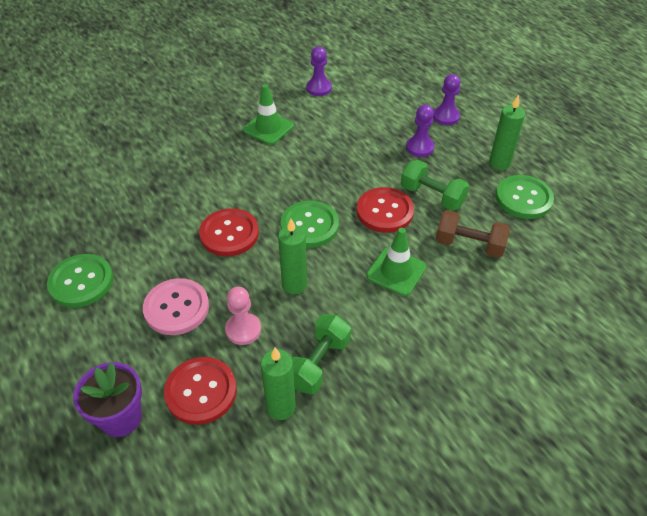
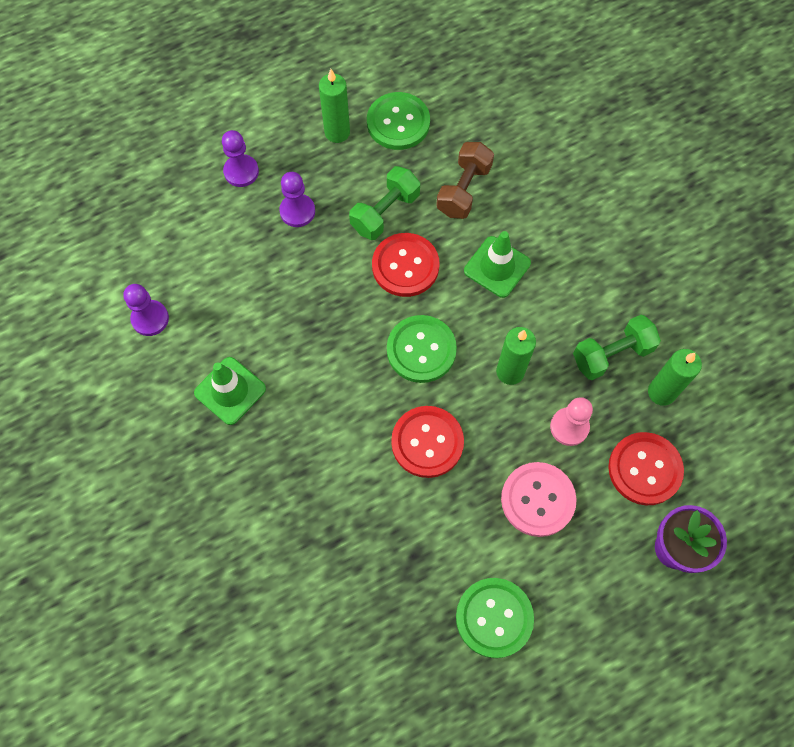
camera: 85 degrees left, 20 degrees up
(318, 363) = (612, 354): green dumbbell -> green dumbbell turned 60 degrees counterclockwise

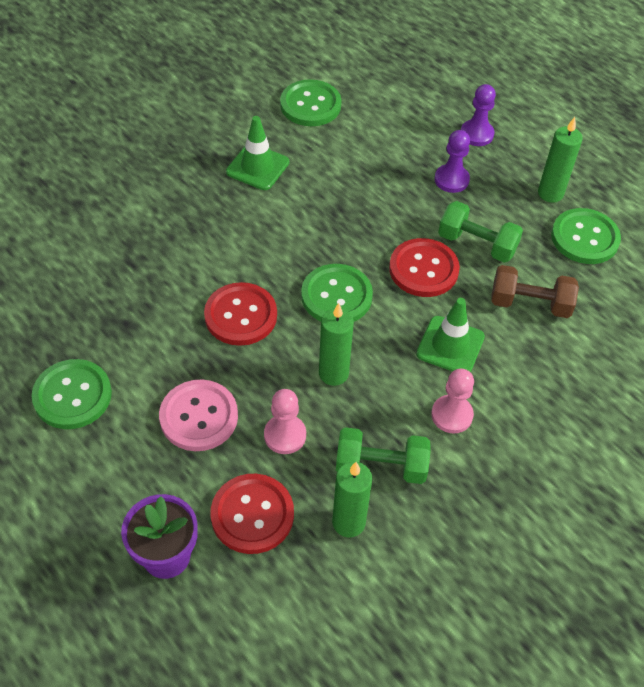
camera: 75 degrees right, 15 degrees down
(150, 319) = (310, 105): purple pawn -> green button
(569, 285) = (452, 415): none -> pink pawn
(612, 354) = (381, 466): green dumbbell -> green dumbbell turned 45 degrees counterclockwise

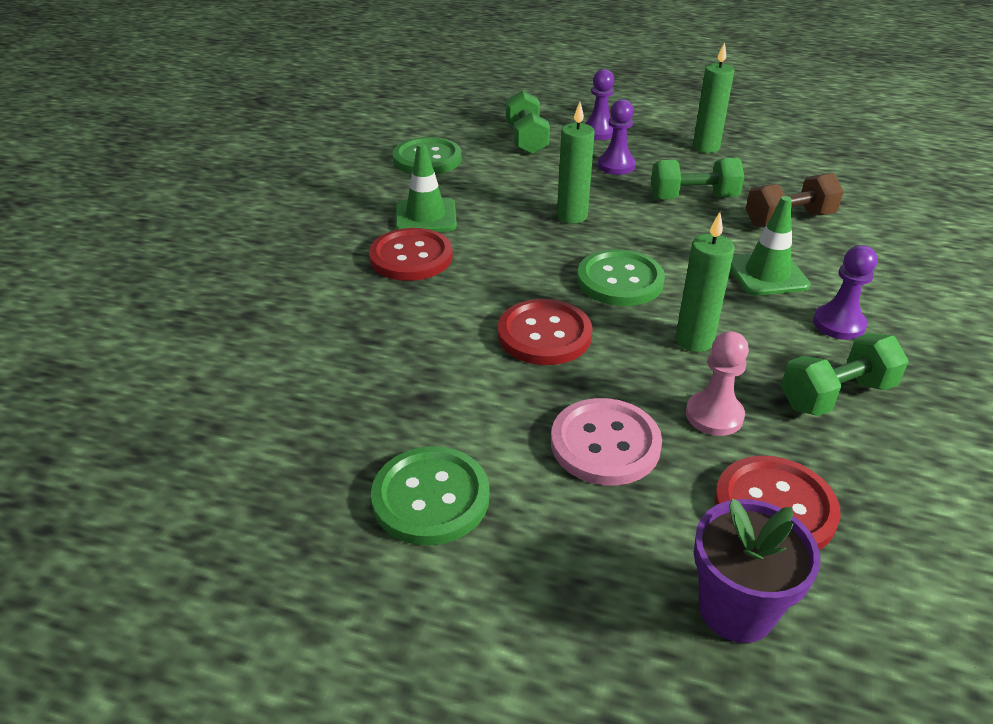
camera: 30 degrees left, 15 degrees down
(348, 522) = (873, 460): green candle -> green candle (572, 216)
(407, 117) = (526, 140): none -> green dumbbell
(423, 269) = (672, 231): red button -> red button (411, 257)
(452, 415) = (838, 324): pink pawn -> purple pawn
(585, 238) = (769, 164): green button -> none

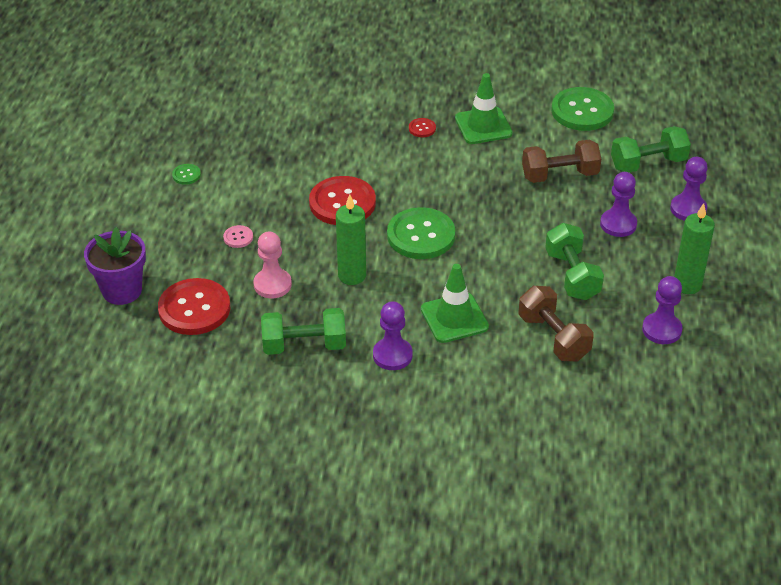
camera: 80 degrees right, 5 degrees up
(411, 257) = (422, 128): red button -> red button, size x0.44
(431, 498) = (186, 175): green button -> green button, size x0.44
(531, 184) = (559, 175): none -> brown dumbbell
(572, 216) = (512, 203): green candle -> none
(605, 444) = (238, 237): pink button -> pink button, size x0.44
(769, 167) = (661, 330): none -> purple pawn
(836, 395) = (304, 345): green dumbbell -> green dumbbell turned 60 degrees counterclockwise

